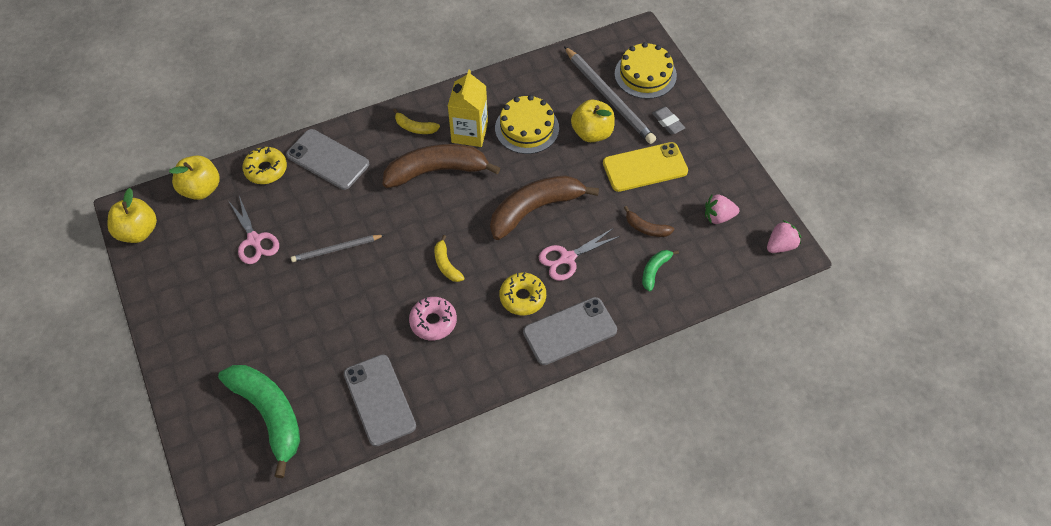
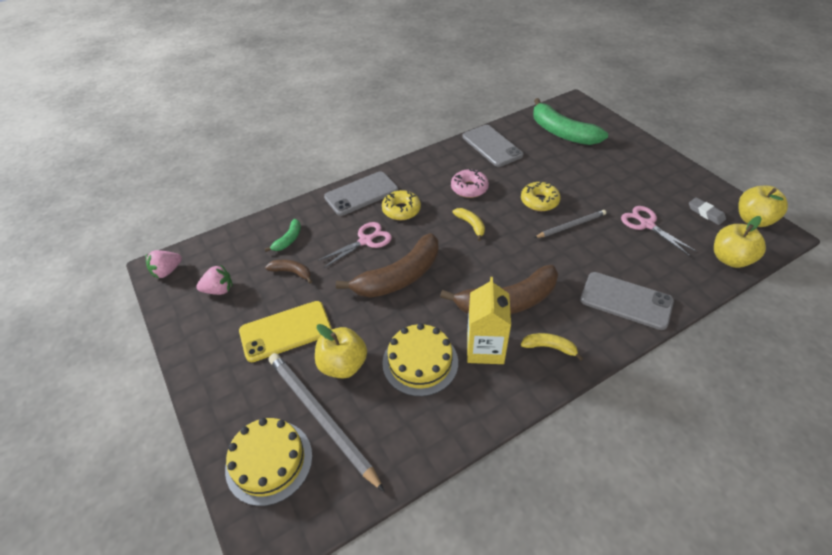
camera: 175 degrees right, 10 degrees down
(266, 170) = (682, 283): yellow donut -> yellow donut (539, 201)
(668, 122) = (250, 390): grey eraser -> grey eraser (706, 213)

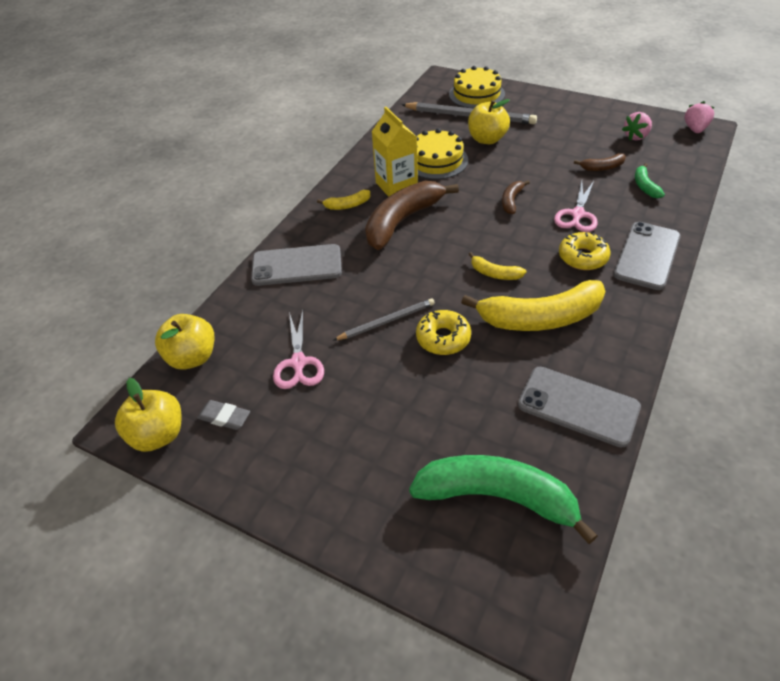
camera: 150 degrees right, 0 degrees up
(285, 331) = (550, 138): yellow phone -> none
(399, 277) = (511, 201): brown banana -> brown banana, size x0.46
(469, 188) = (540, 318): pink donut -> yellow banana
(571, 225) = (387, 321): grey pencil -> grey pencil turned 150 degrees counterclockwise
(646, 224) = (298, 363): pink scissors -> pink scissors turned 60 degrees clockwise

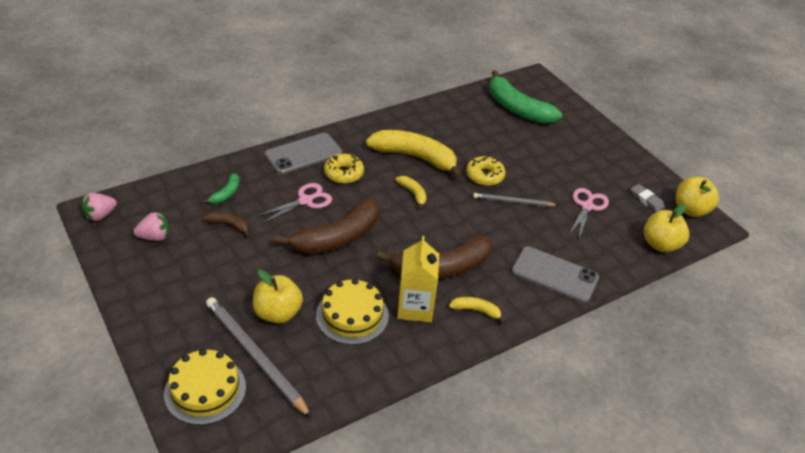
camera: 155 degrees left, 5 degrees down
(511, 201) = (337, 237): brown banana -> brown banana, size x2.17
(578, 406) = (443, 116): grey phone -> none

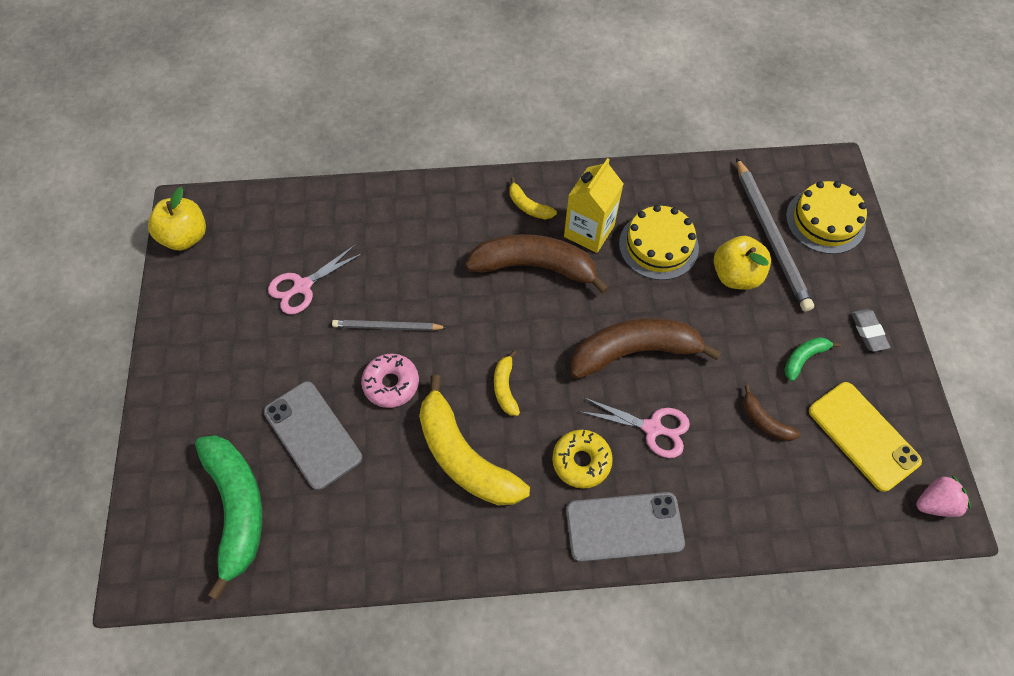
camera: 150 degrees left, 20 degrees up
(154, 237) = (863, 436): pink strawberry -> yellow phone
(226, 194) = (758, 482): green banana -> green banana (804, 358)
(305, 201) = (653, 428): pink scissors -> pink scissors turned 150 degrees counterclockwise
(484, 176) = (391, 384): yellow donut -> pink donut
(513, 202) = (387, 327): grey pencil -> grey pencil turned 150 degrees clockwise
(554, 275) = (417, 215): grey phone -> grey phone (313, 434)
(646, 200) = (222, 269): grey eraser -> grey eraser (868, 332)
(660, 244) = (269, 208): yellow apple -> none

